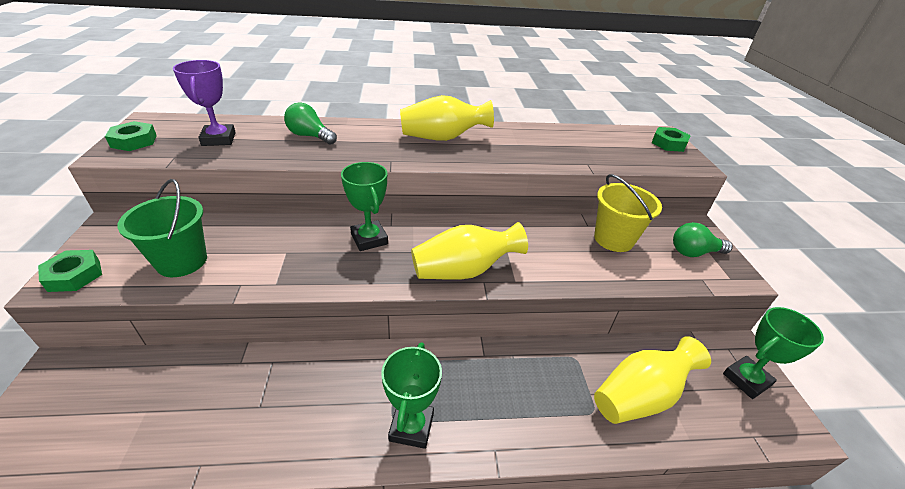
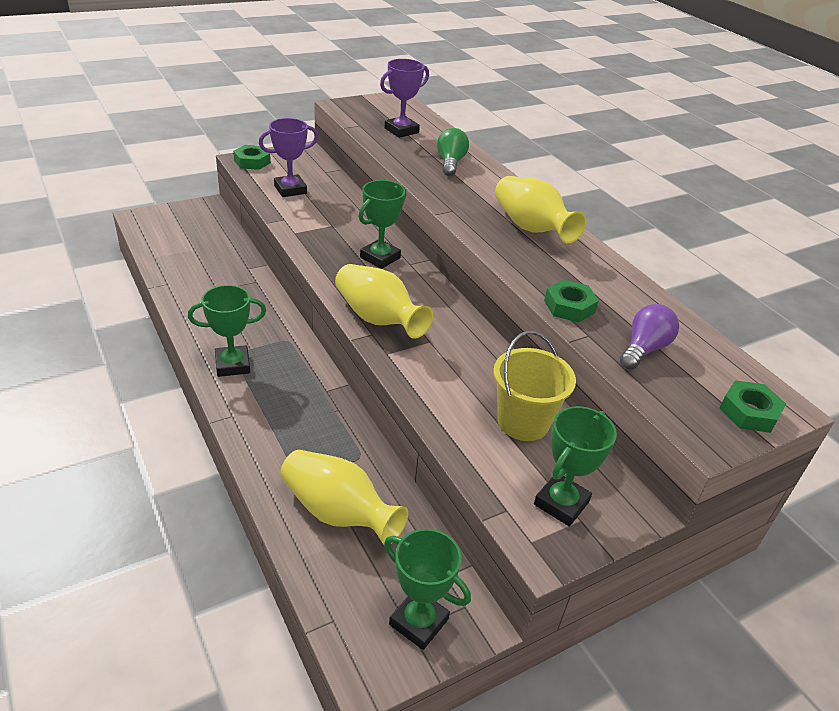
camera: 65 degrees right, 0 degrees up
(134, 141) = (364, 105): green nut -> green nut (569, 306)
(182, 261) = (290, 189): green bucket -> purple trophy
(606, 151) = (644, 349): none -> purple light bulb
(694, 252) = (561, 503): green light bulb -> green trophy

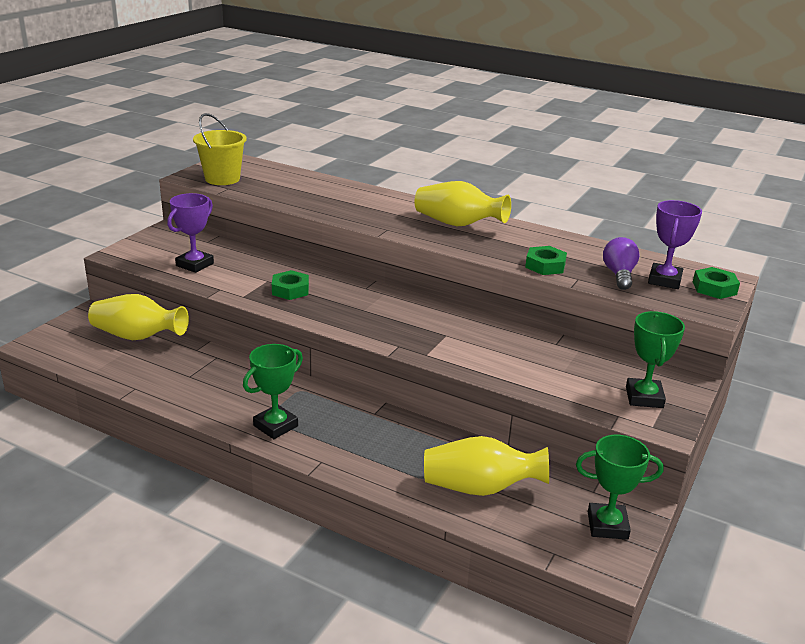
camera: 30 degrees left, 10 degrees down
(252, 162) = (128, 253): green nut -> green nut (290, 290)
(378, 319) = (390, 334): yellow vase -> yellow vase (137, 337)
(380, 258) = (337, 291): green trophy -> none
(401, 130) = (269, 183): purple trophy -> purple trophy (664, 280)
(450, 163) = (341, 196): green light bulb -> none
(523, 422) = (567, 361): yellow bucket -> yellow bucket (222, 179)

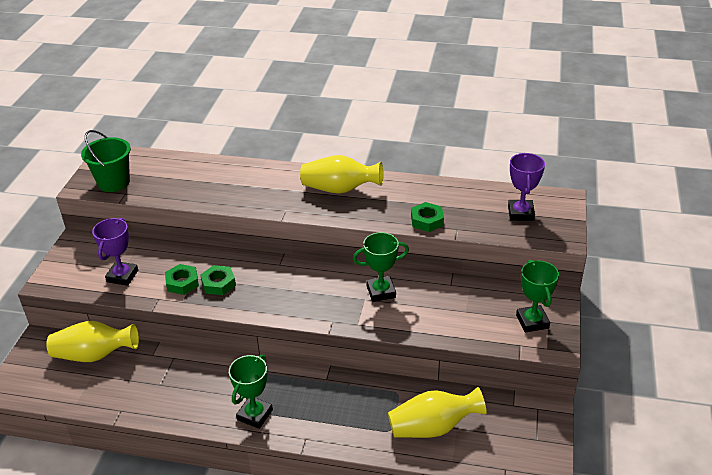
camera: 15 degrees left, 10 degrees up
(222, 179) = (114, 182): yellow bucket -> green bucket
(607, 525) = (533, 433): green trophy -> green trophy (381, 291)
(619, 275) = (485, 216): purple light bulb -> none
(714, 288) = (559, 212): green nut -> green nut (182, 283)

